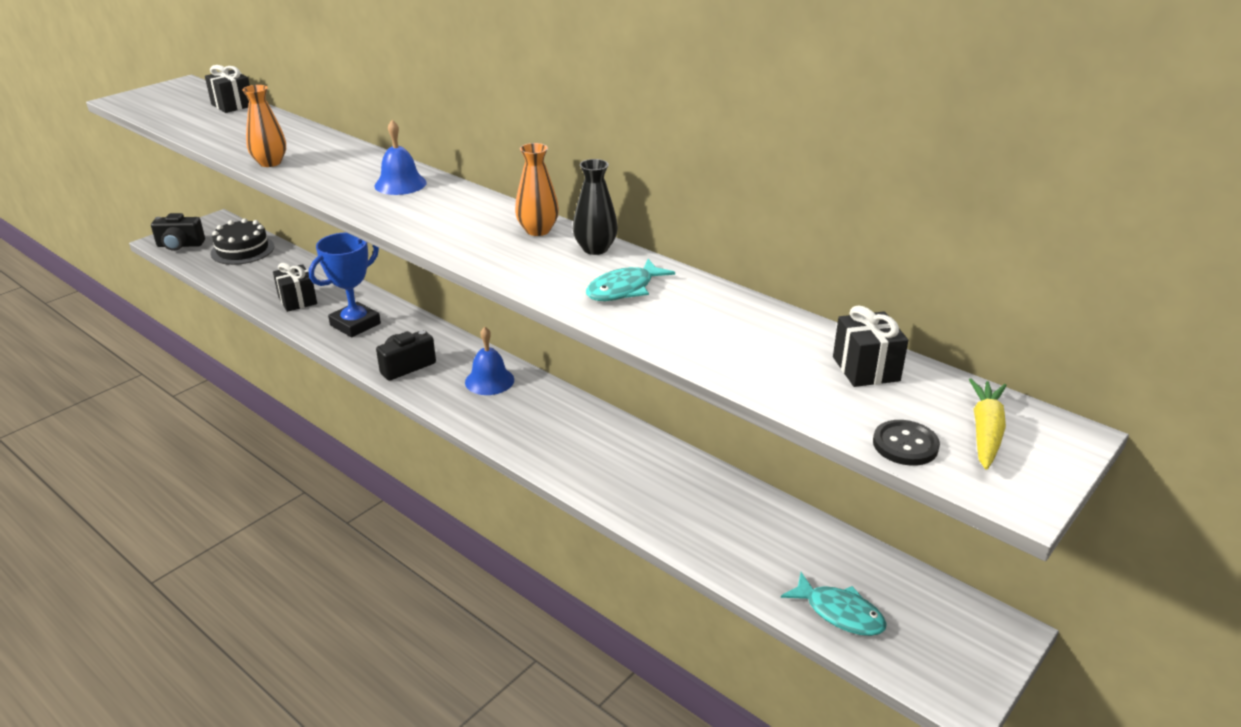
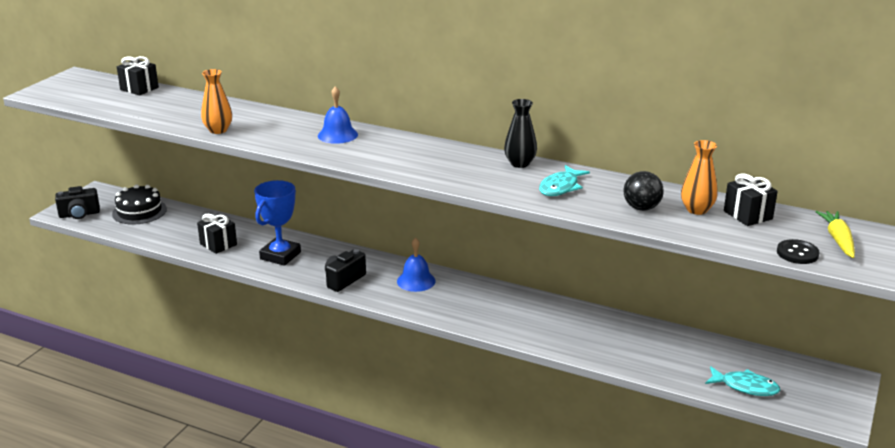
camera: 15 degrees left, 5 degrees down
(538, 230) = (469, 156): orange vase -> orange vase (696, 210)
(714, 336) = (641, 208): none -> black ball

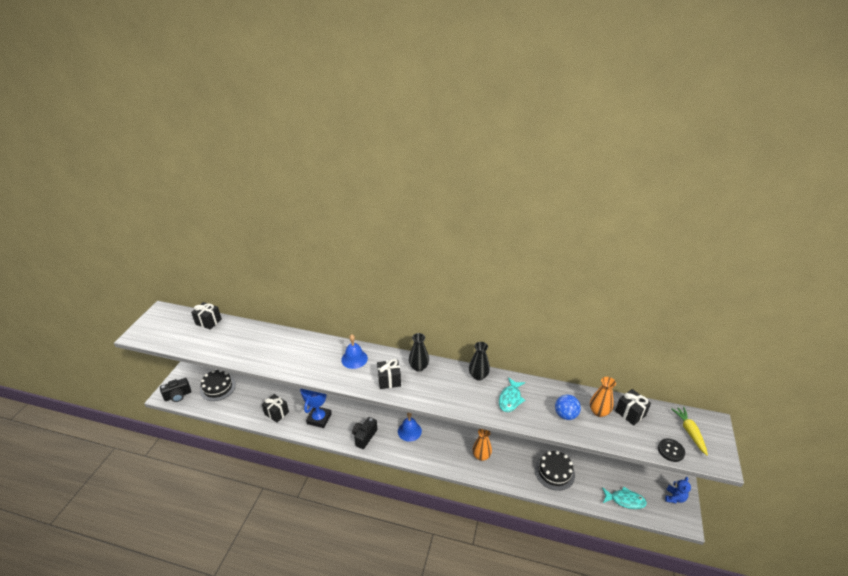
camera: 10 degrees left, 10 degrees up
(218, 130) = (273, 363): orange vase -> orange vase (481, 456)
(382, 157) = (389, 380): none -> black gift
(431, 149) = (418, 367): none -> black vase
(636, 345) = (554, 472): none -> black cake
(641, 208) = (565, 415): black ball -> blue ball
(833, 393) = (674, 497): none -> blue teddy bear

